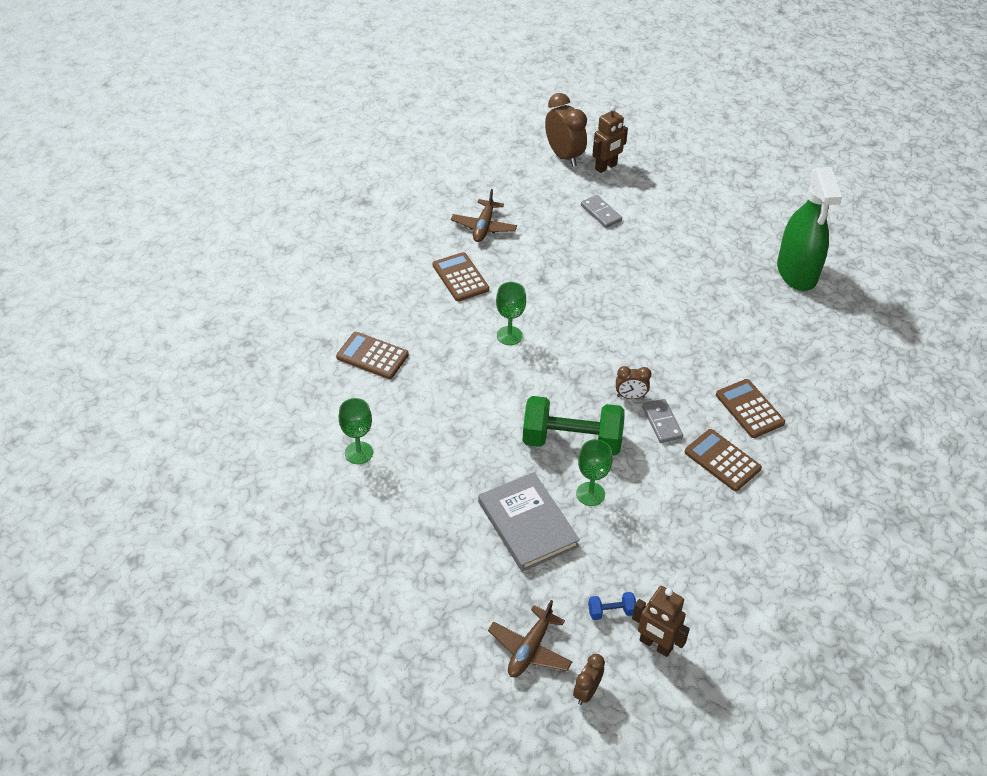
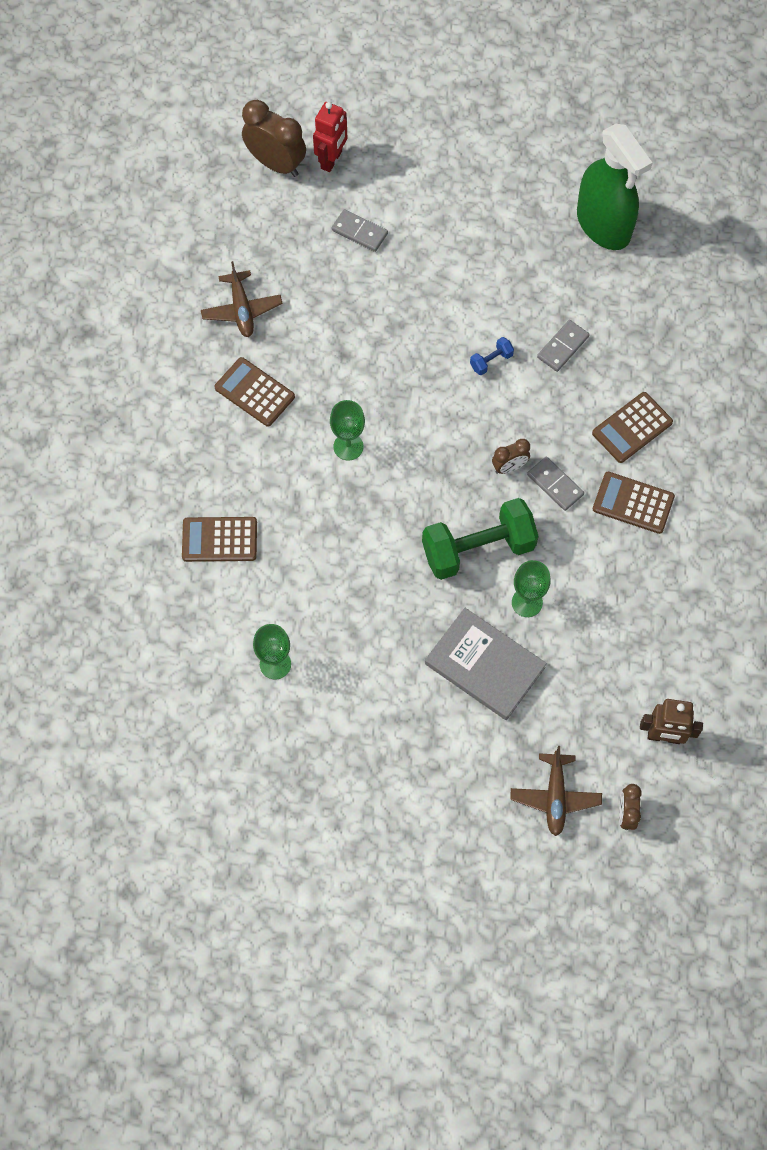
camera: 25 degrees left, 20 degrees up
(606, 167) = (331, 160): brown robot -> red robot
(611, 612) = (608, 722): blue dumbbell -> blue dumbbell (491, 361)
(720, 336) = (563, 347): none -> grey domino
(749, 409) = (632, 428): brown calculator -> brown calculator turned 75 degrees counterclockwise

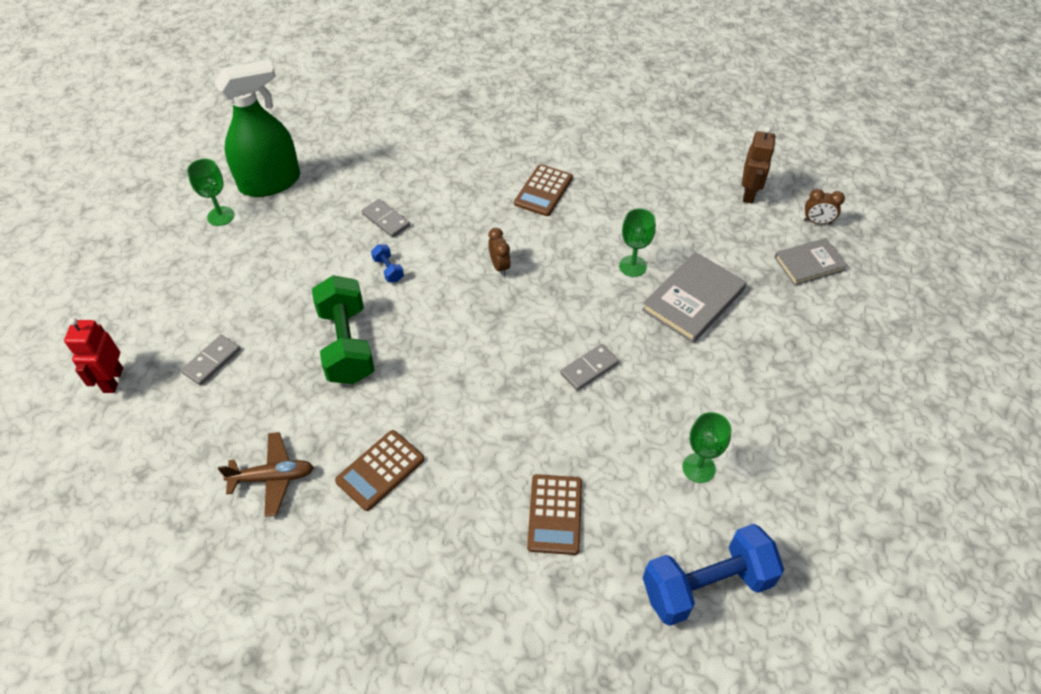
camera: 85 degrees left, 15 degrees down
(158, 667) = (706, 585): none -> blue dumbbell
(276, 164) = (94, 433): brown clock -> none
(331, 160) = (113, 380): red robot -> red robot turned 120 degrees counterclockwise
(348, 446) = (460, 388): green goblet -> green goblet (220, 216)
(478, 549) = (579, 295): green dumbbell -> green dumbbell (347, 345)
(555, 484) = (521, 237): grey domino -> grey domino (589, 368)
(555, 797) = (809, 264): brown plane -> grey book
(632, 428) = (473, 184): brown calculator -> none

